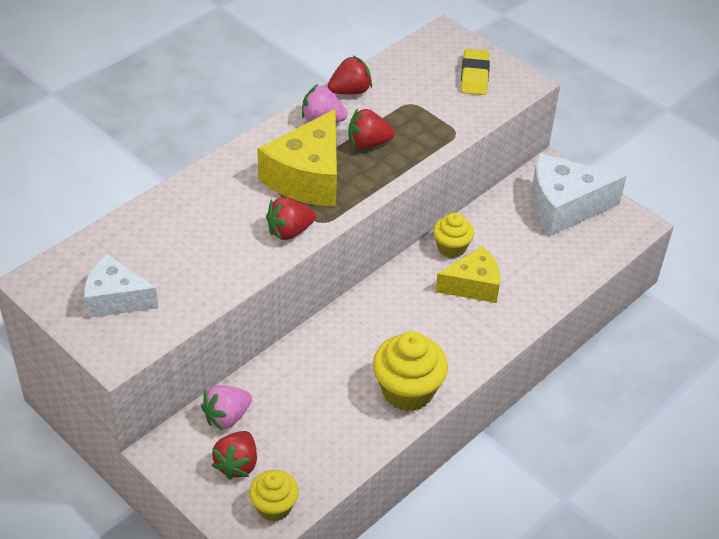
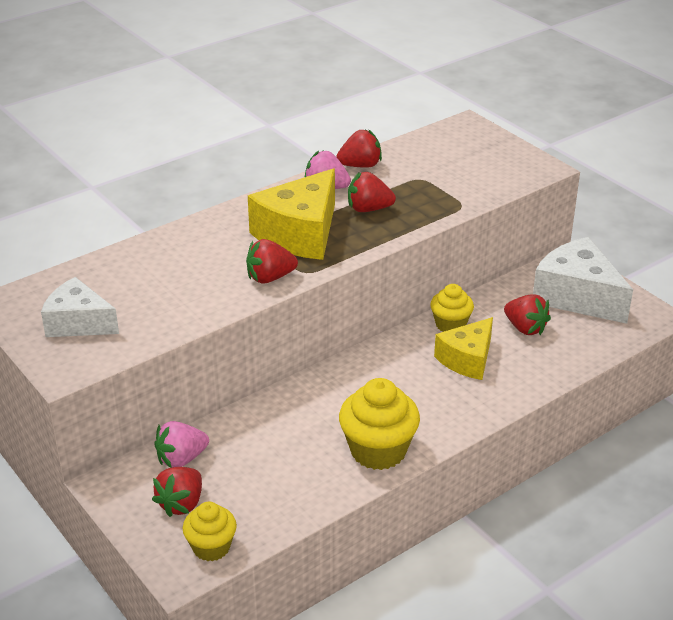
camera: 10 degrees right, 10 degrees down
(473, 285) = (467, 359): yellow cheese -> yellow cheese turned 135 degrees clockwise
(474, 76) = (491, 160): yellow eraser -> none
(521, 246) = (525, 328): none -> red strawberry
(563, 207) = (577, 296): white cheese -> white cheese turned 45 degrees clockwise

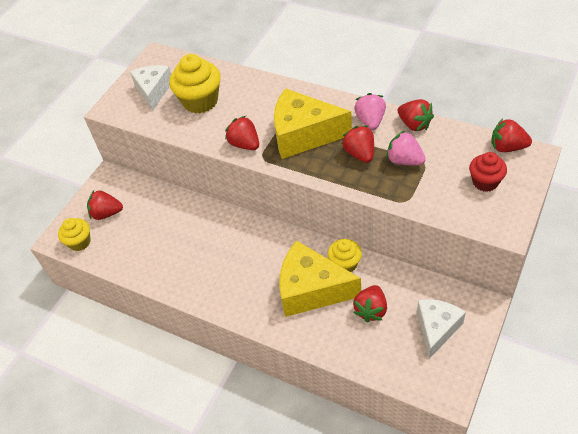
camera: 70 degrees right, 15 degrees up
(181, 459) = (141, 195): pink strawberry -> pink strawberry (404, 160)
(378, 450) = (192, 281): yellow cupcake -> yellow cupcake (200, 101)
(444, 131) = (507, 147): none -> red strawberry
(467, 359) = (311, 290): yellow cheese -> yellow cheese, size x1.54
(477, 157) = (485, 182): none -> red cupcake
(577, 296) = (436, 328): white cheese -> white cheese, size x0.65

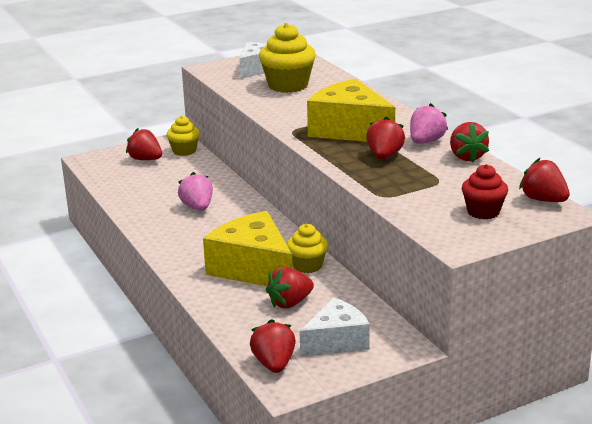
camera: 30 degrees right, 25 degrees down
(80, 242) = (102, 167): yellow cupcake -> yellow cupcake (184, 151)
(245, 144) = (288, 119): red strawberry -> red strawberry (274, 364)
(404, 160) = (421, 173): pink strawberry -> pink strawberry (197, 207)

